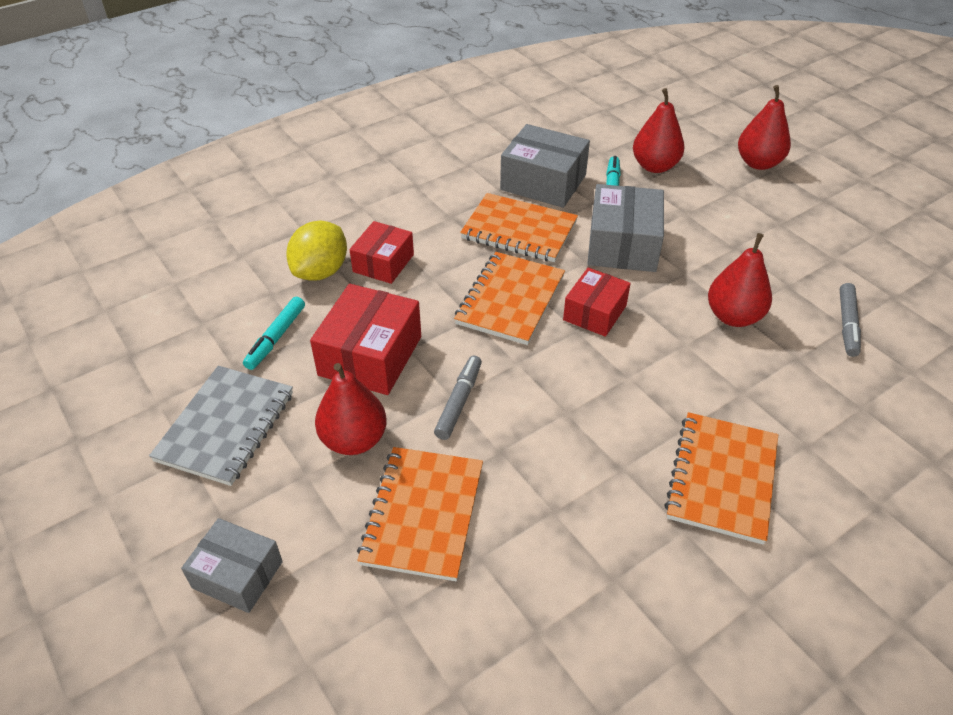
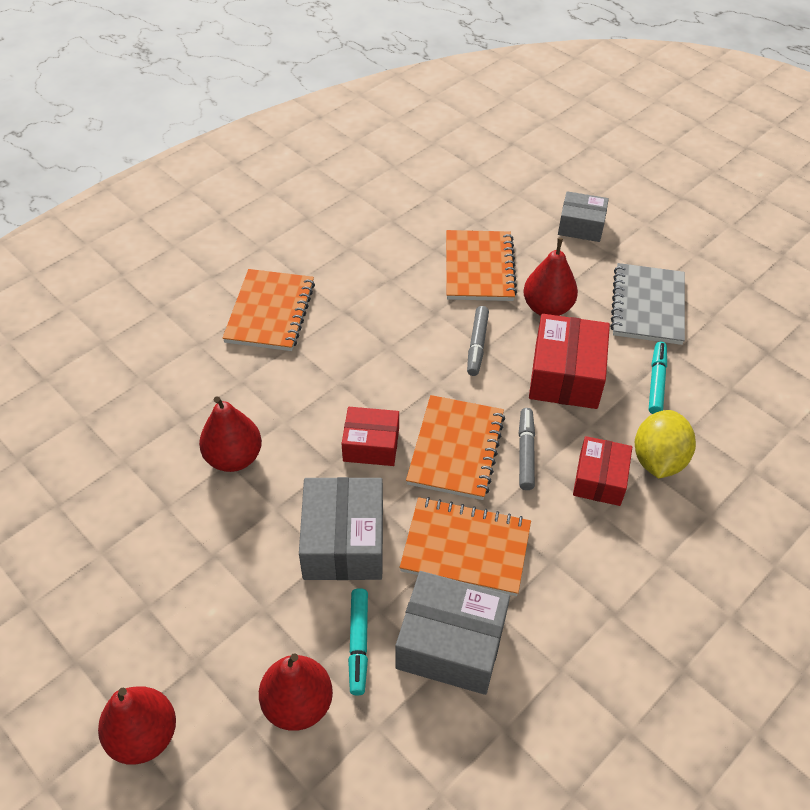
camera: 170 degrees right, 5 degrees up
(594, 312) = (371, 445): red box -> red box turned 75 degrees clockwise
(847, 324) = (122, 462): grey marker -> grey marker (525, 452)

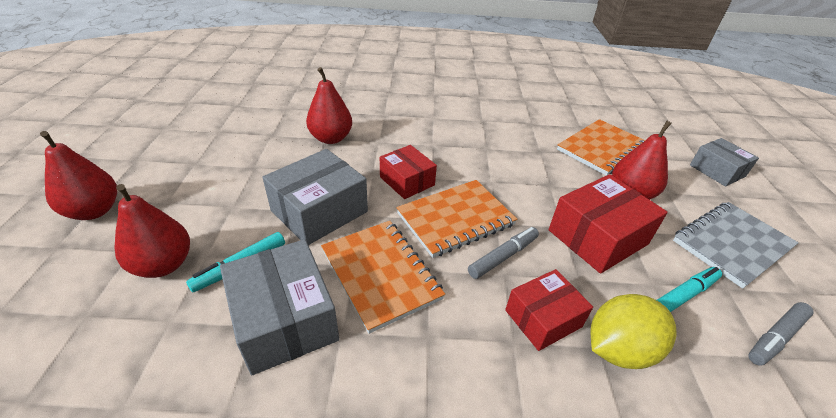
camera: 45 degrees right, 10 degrees down
(270, 312) = (442, 100): orange notebook -> none
(477, 345) = (547, 181): grey marker -> grey marker (775, 337)

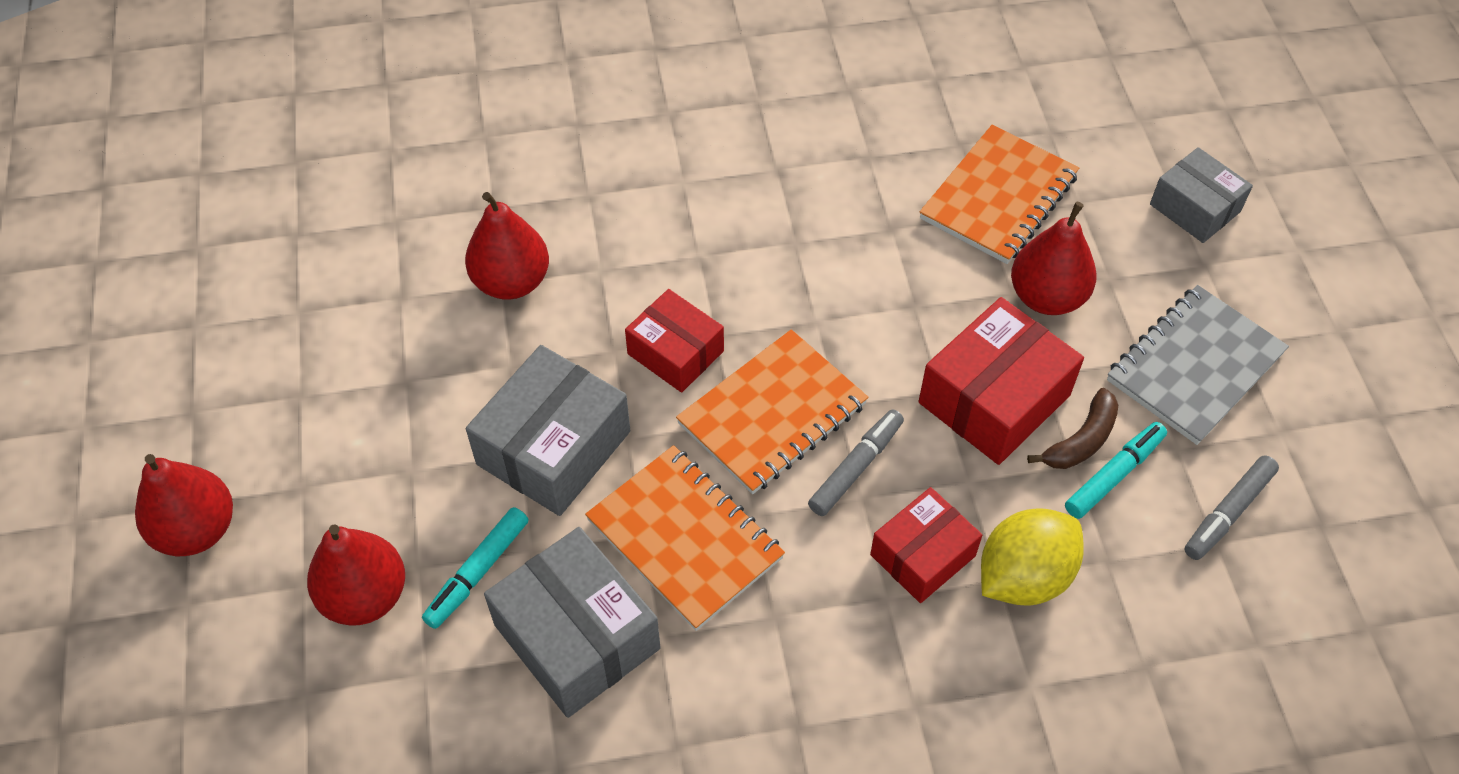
camera: 10 degrees left, 15 degrees up
(657, 270) = (1081, 440): none -> brown banana

